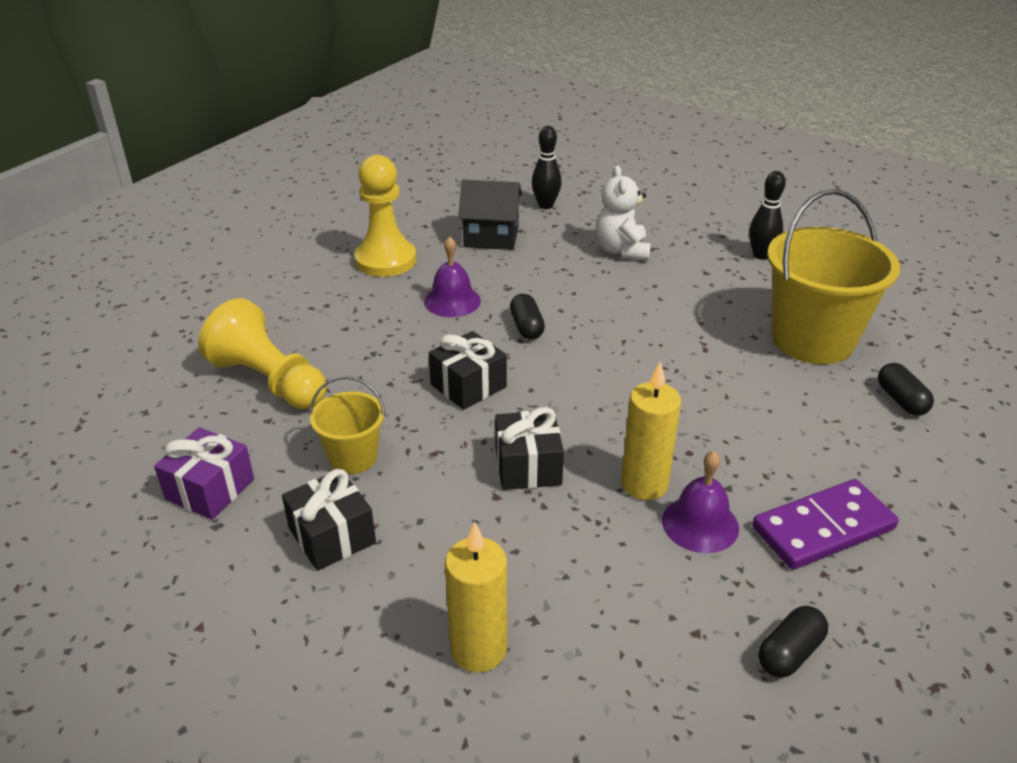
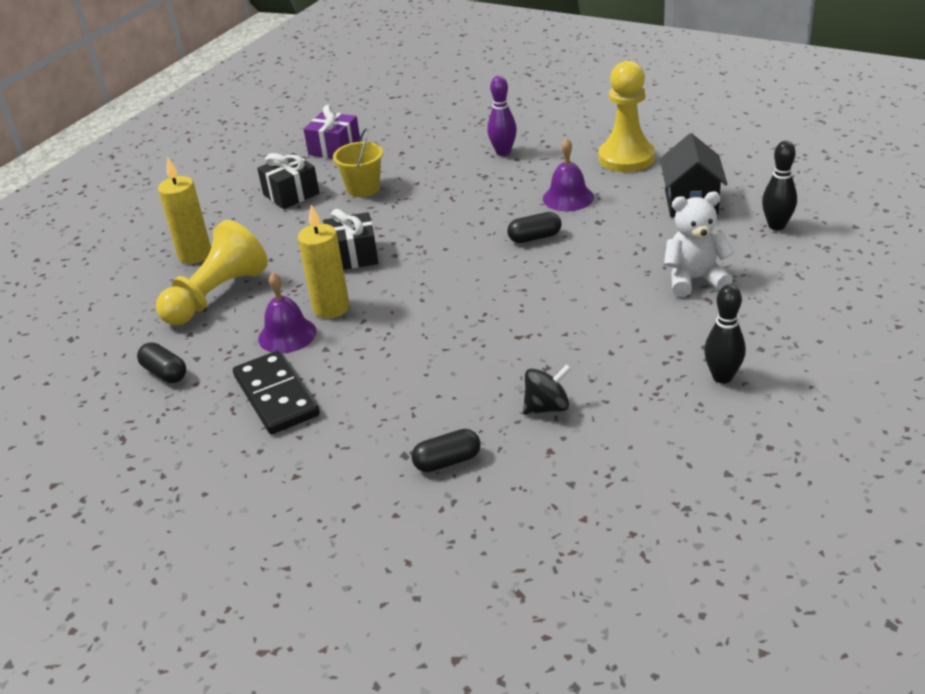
camera: 90 degrees right, 0 degrees up
(269, 381) = (444, 144): yellow pawn -> yellow pawn (216, 295)
(323, 336) = (503, 152): none -> purple bowling pin
(468, 385) = (447, 220): black gift -> none
(812, 340) = (547, 407): yellow bucket -> black spinning top
(823, 528) = (276, 396): purple domino -> black domino

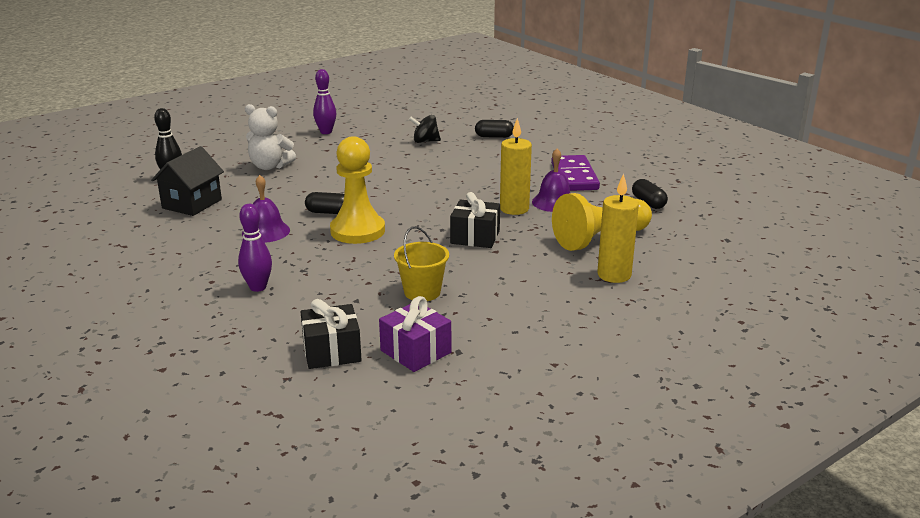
camera: 160 degrees left, 10 degrees down
(276, 396) = (574, 176): black domino -> purple domino
(291, 194) = (497, 308): black gift -> black gift (332, 352)
(626, 158) = (172, 248): yellow pawn -> yellow pawn (357, 231)
(722, 377) = (326, 132): black bowling pin -> purple bowling pin

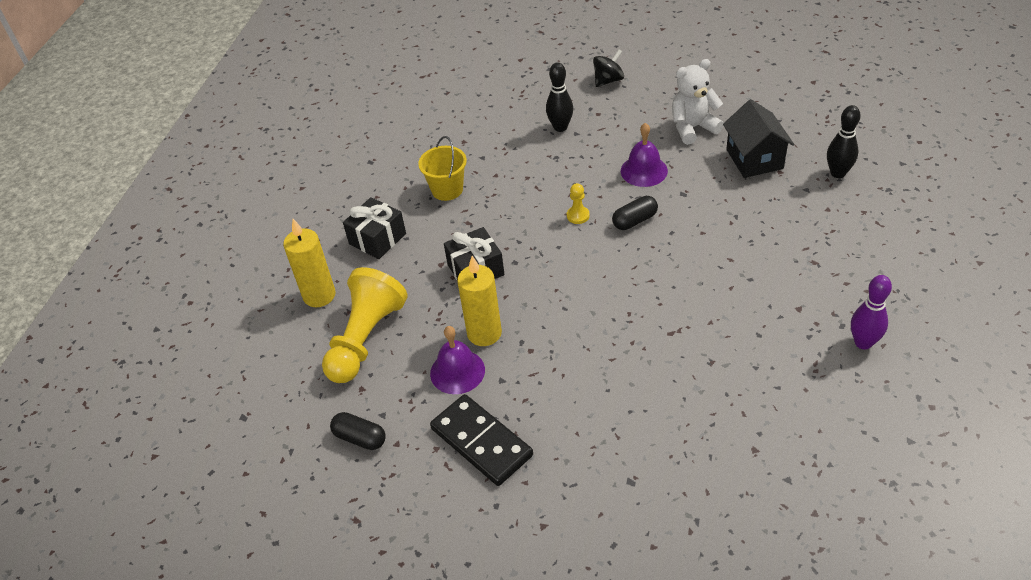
camera: 145 degrees right, 20 degrees up
(258, 287) = (560, 127): purple bowling pin -> black bowling pin
(270, 166) = (794, 243): white teddy bear -> white teddy bear (693, 128)
(332, 352) = (445, 118): black gift -> black gift (377, 239)
(357, 231) = (578, 216): yellow pawn -> yellow pawn, size x0.41
(415, 351) = (395, 146): purple gift -> none
(425, 141) = (731, 404): black spinning top -> black spinning top (608, 80)
(494, 136) = (672, 480): black capsule -> none
(574, 176) = (481, 442): purple domino -> black domino

